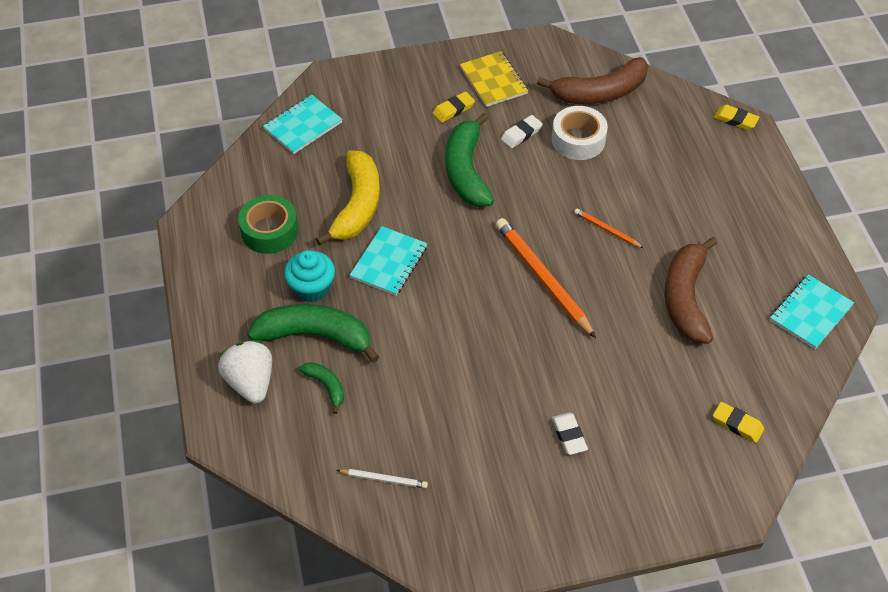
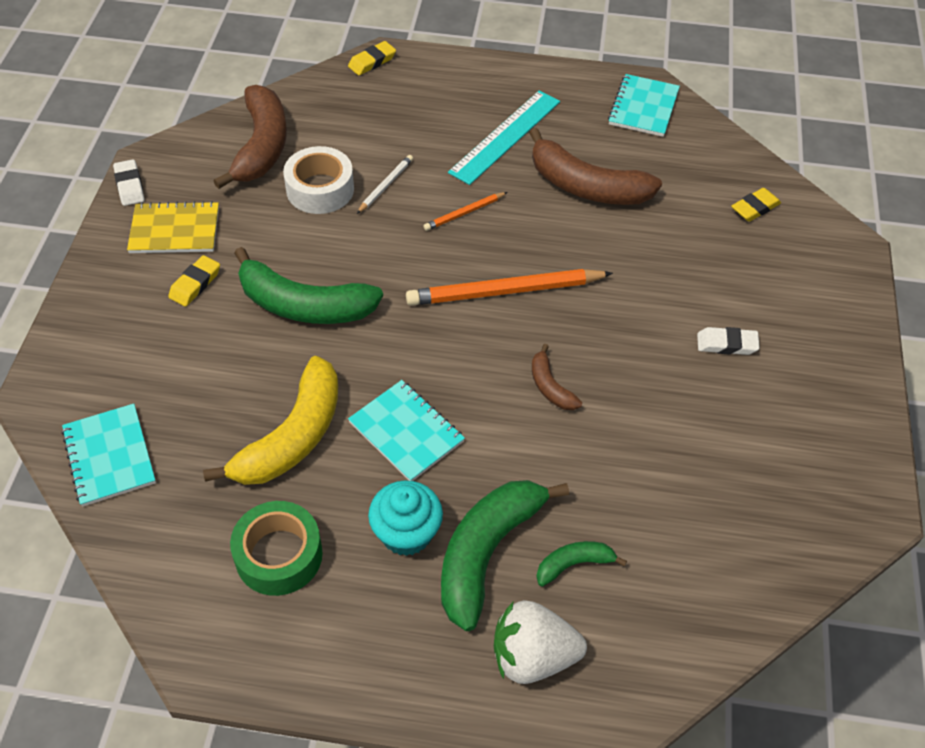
camera: 70 degrees left, 0 degrees up
(357, 205) = (292, 436): yellow banana -> yellow banana turned 90 degrees clockwise
(384, 479) = (734, 543): white pencil -> white pencil (385, 185)
(453, 109) = (195, 284): yellow eraser -> yellow eraser turned 45 degrees clockwise
(468, 332) = (550, 386): none -> brown banana
(521, 134) = (278, 234): white eraser -> white eraser (130, 186)
(708, 229) = (505, 136): none -> turquoise ruler
(810, 313) = (643, 107): turquoise notebook -> turquoise notebook turned 45 degrees clockwise

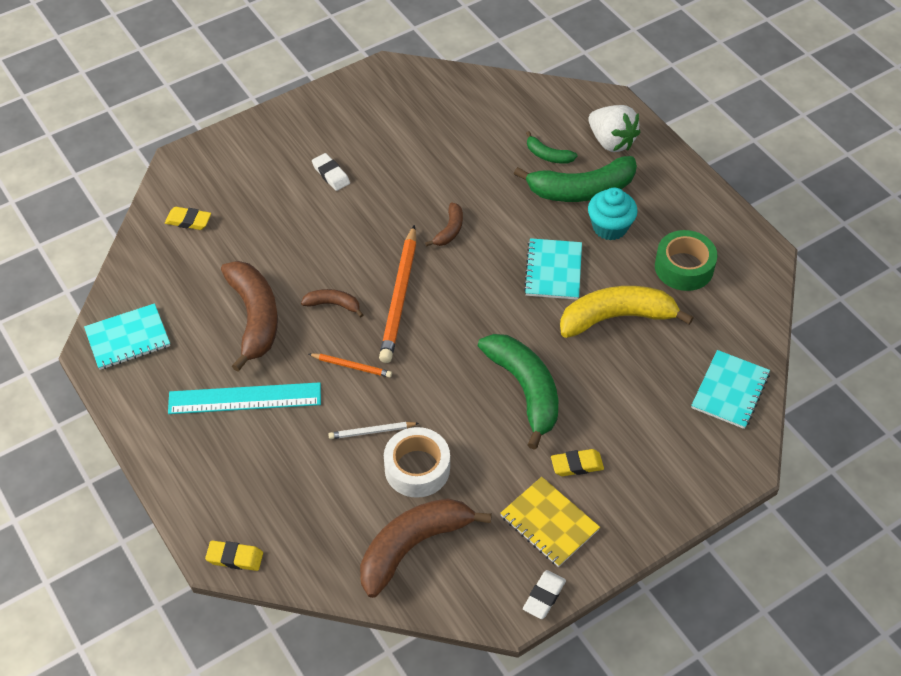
camera: 130 degrees left, 0 degrees up
(505, 291) = (399, 297): orange pencil -> orange pencil turned 60 degrees clockwise
(546, 242) = (333, 304): none -> brown banana

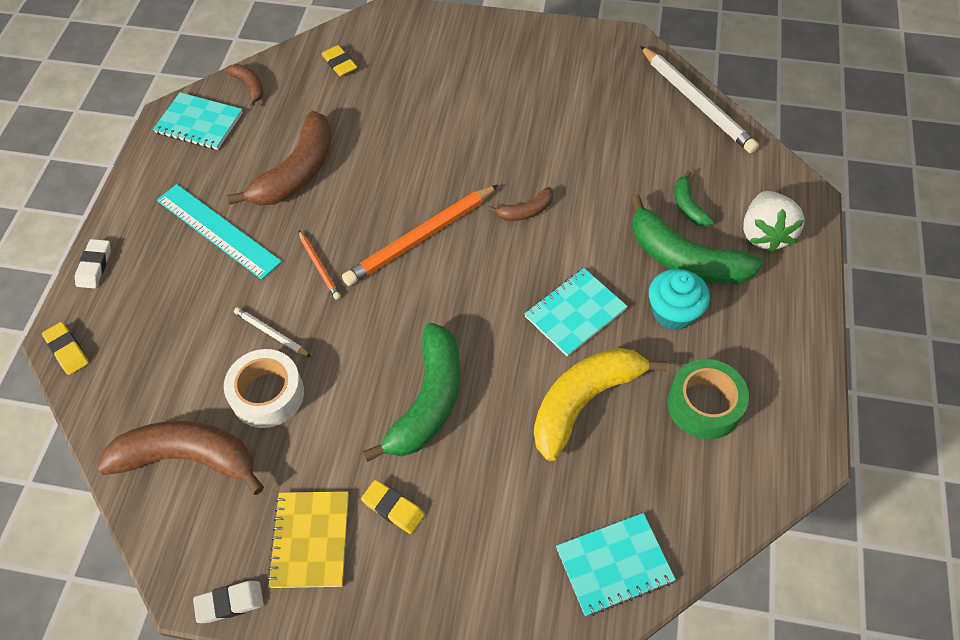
camera: 45 degrees right, 5 degrees up
(331, 174) = (484, 98): white eraser -> white eraser (94, 266)
(333, 304) = (364, 205): brown banana -> brown banana (249, 86)
(480, 83) = (697, 102): none -> white pencil
(616, 318) = (584, 402): yellow banana -> yellow banana turned 75 degrees counterclockwise

